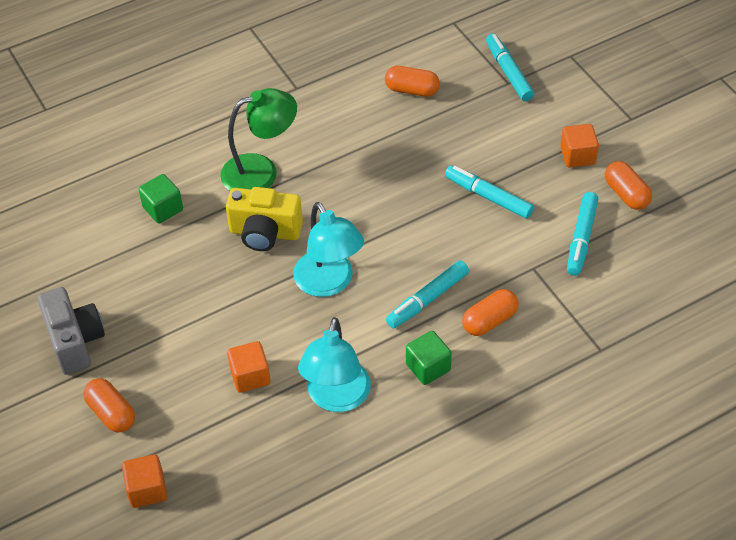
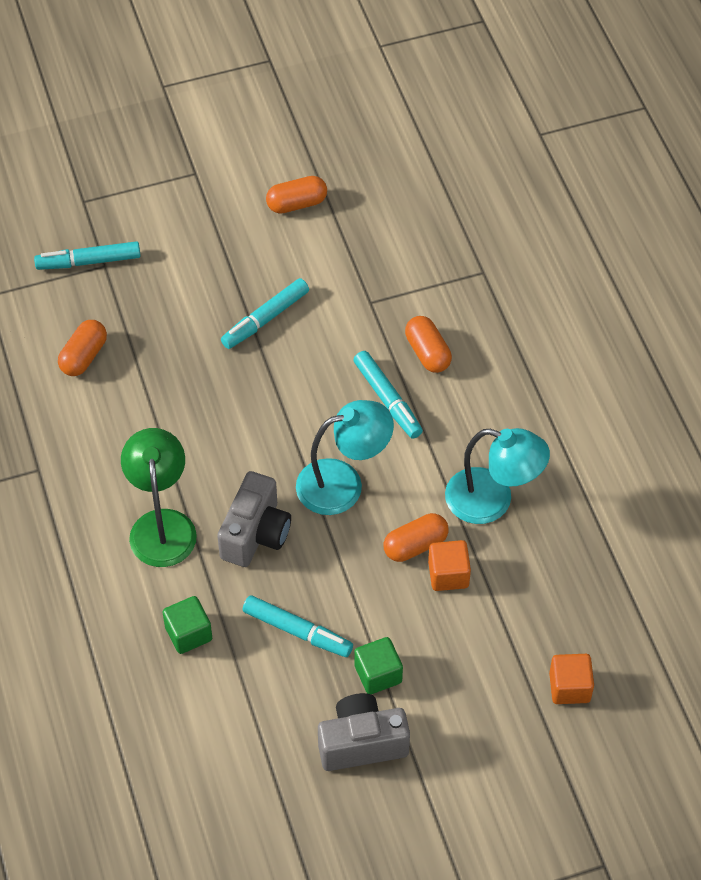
camera: 80 degrees left, 5 degrees up
(111, 413) = (467, 713): orange capsule -> orange capsule (415, 545)
(265, 233) = (255, 534): yellow camera -> grey camera
(428, 367) = (472, 415): green cube -> green cube (378, 674)
(577, 156) = (232, 230): orange cube -> none
(581, 238) = (344, 254): turquoise marker -> turquoise marker (297, 631)

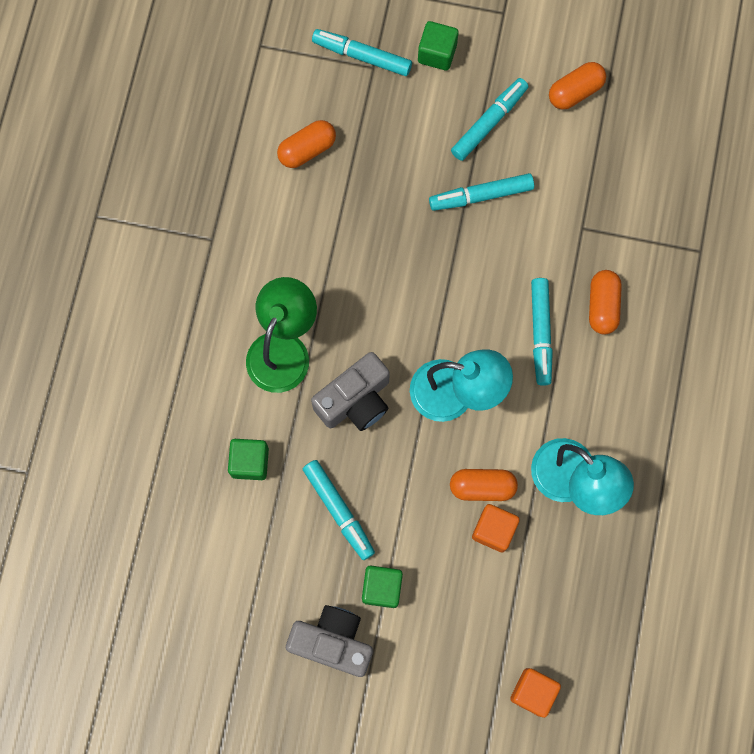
camera: 30 degrees right, 20 degrees up
(156, 229) = (437, 53): none -> green cube
(236, 260) = (489, 122): none -> turquoise marker
(297, 203) = (575, 92): orange capsule -> orange capsule turned 45 degrees counterclockwise

